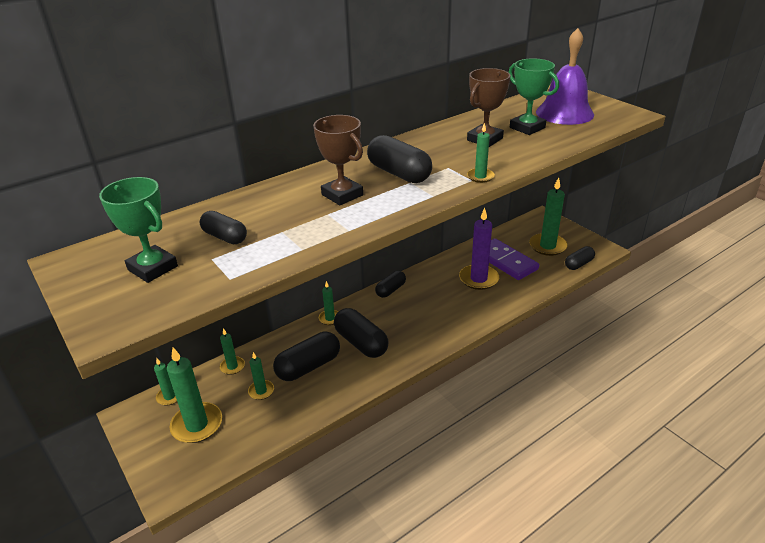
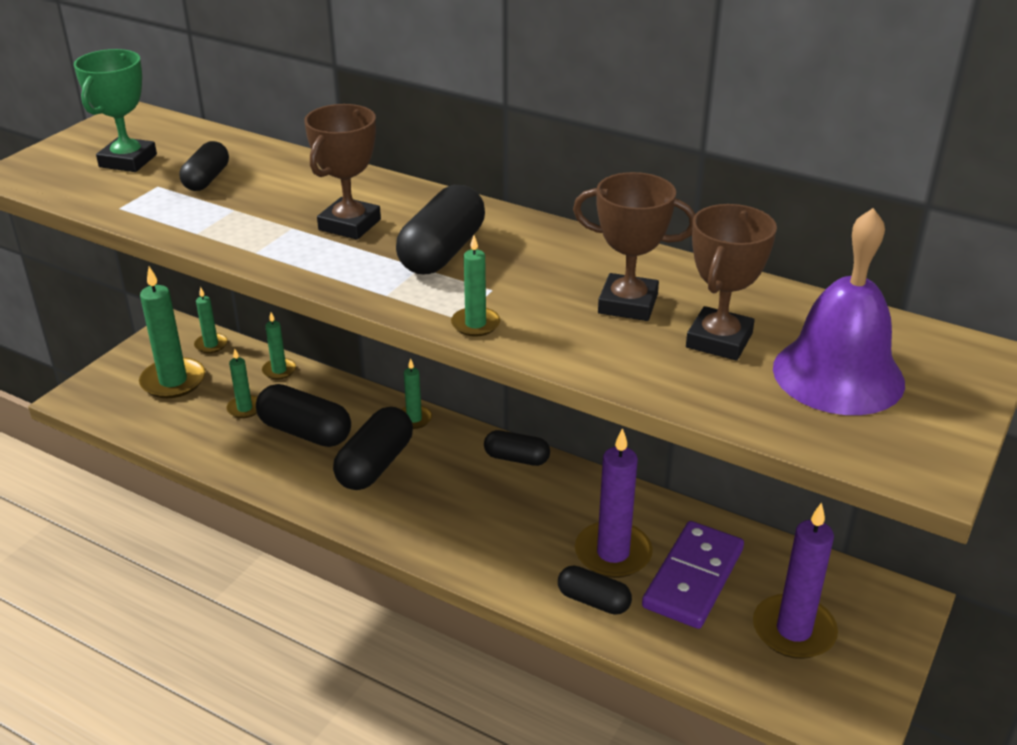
camera: 65 degrees right, 0 degrees up
(527, 128) = (719, 340): green trophy -> brown trophy
(547, 246) = (793, 630): green candle -> purple candle
(578, 264) = (763, 691): black capsule -> black capsule (593, 601)

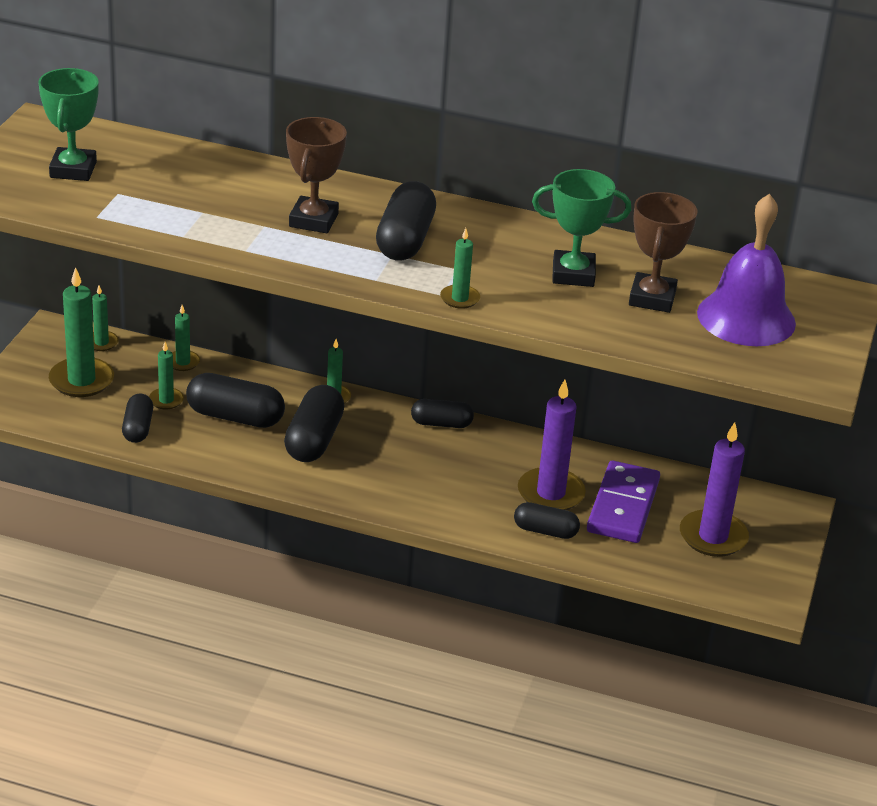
camera: 15 degrees left, 0 degrees up
(207, 179) = (159, 184): black capsule -> black capsule (138, 428)
(628, 304) = (573, 274): brown trophy -> green trophy

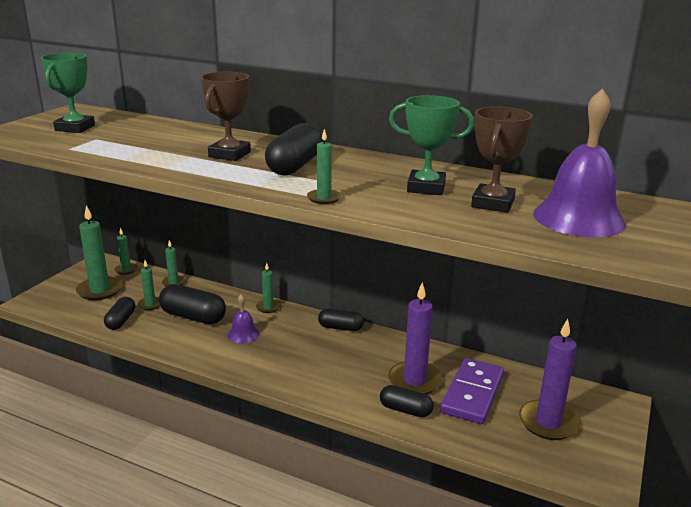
camera: 10 degrees right, 10 degrees down
(314, 440) = (243, 334): black capsule -> purple bell

